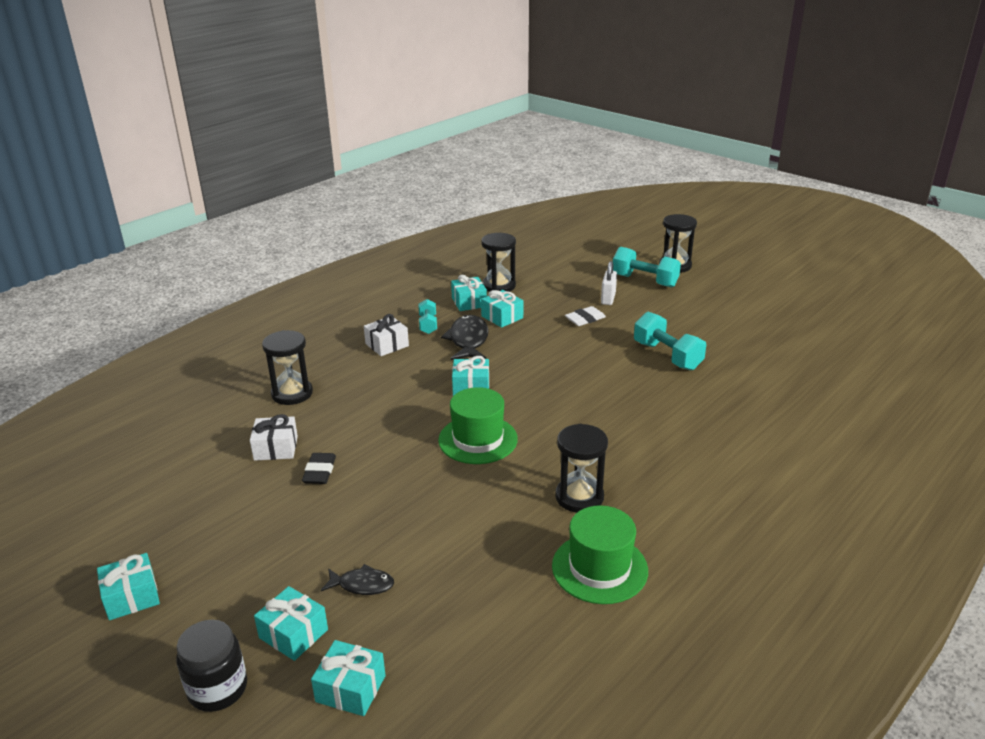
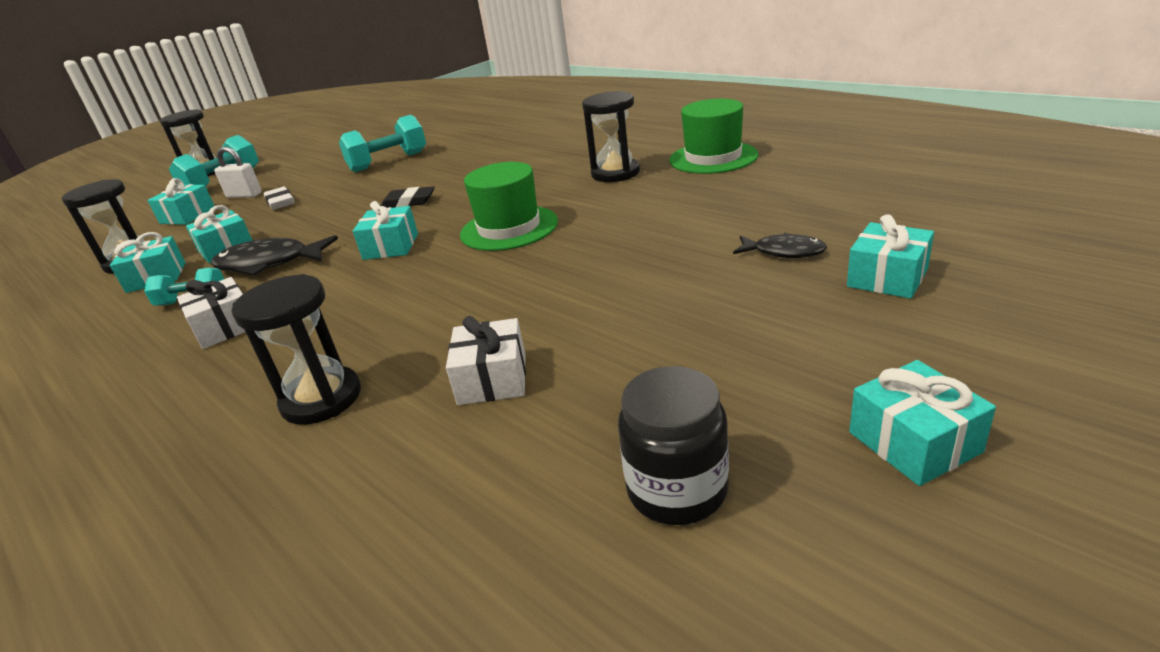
camera: 85 degrees left, 0 degrees up
(218, 689) = (1013, 308): black jar -> black jar (677, 490)
(319, 471) = (563, 323): black eraser -> black eraser (408, 202)
(351, 688) = (937, 232): turquoise gift -> turquoise gift (187, 216)
(362, 585) = (784, 252): black fish -> black fish turned 105 degrees clockwise

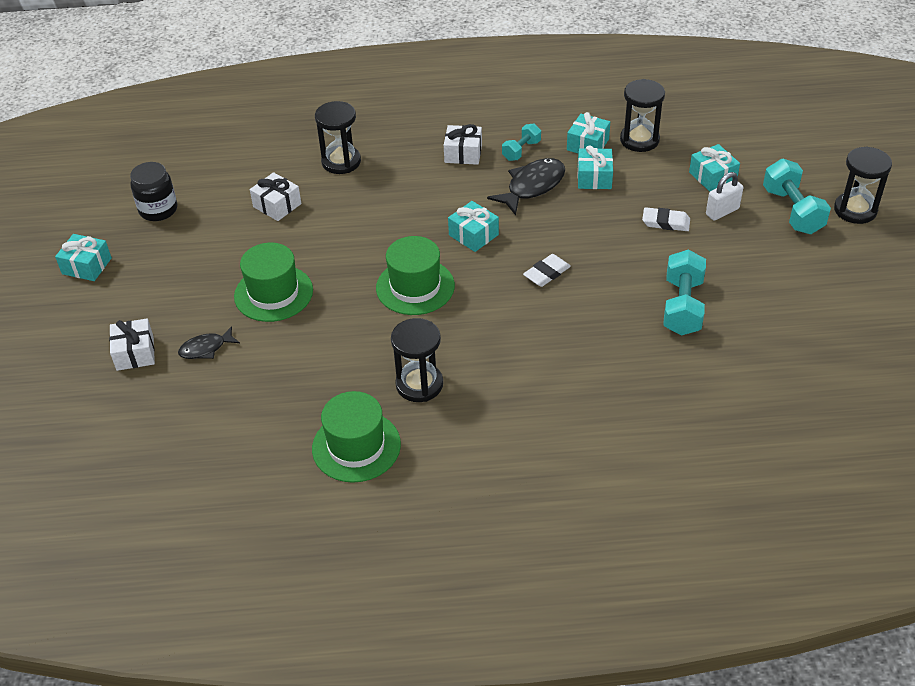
camera: 130 degrees right, 15 degrees up
(408, 202) = (547, 273): black eraser -> white eraser
(644, 273) = (273, 293): none -> green hat
(887, 277) = (135, 353): turquoise gift -> white gift

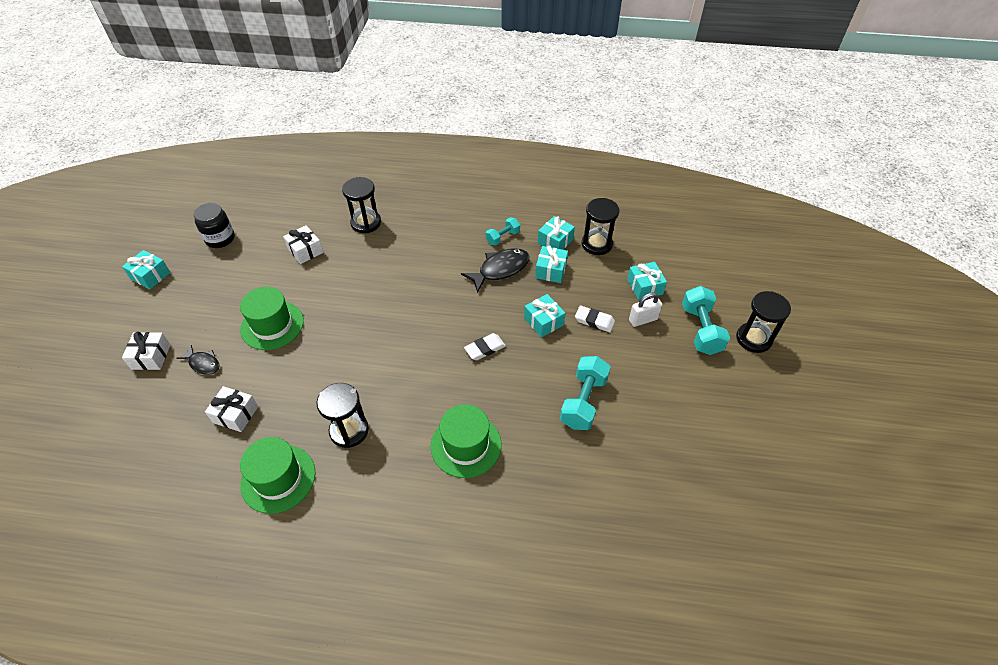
camera: 10 degrees right, 5 degrees up
(206, 348) = (203, 363): black fish -> black fish turned 135 degrees counterclockwise
(415, 287) = (379, 341): green hat -> green hat (466, 445)
(463, 153) = (458, 232): white gift -> white gift (235, 414)
(473, 235) = (440, 303): turquoise gift -> turquoise gift (543, 321)

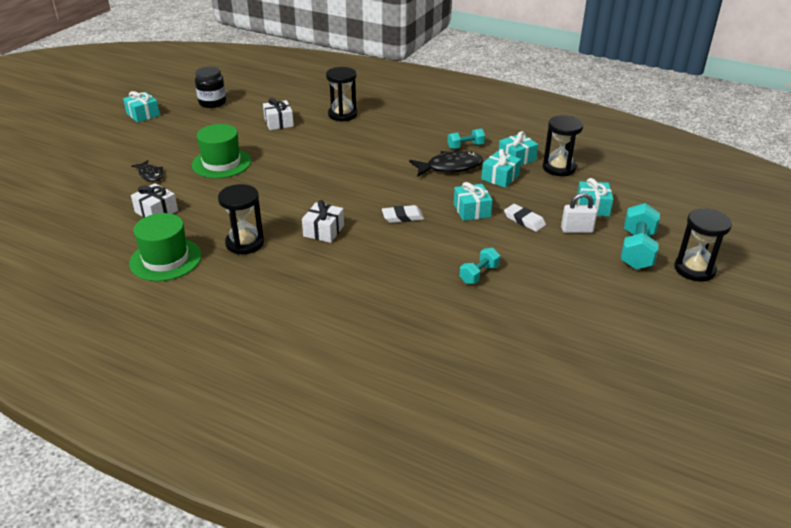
camera: 20 degrees right, 15 degrees down
(151, 357) = (112, 162): white gift -> white gift (323, 231)
(466, 445) = (344, 277): green hat -> none
(583, 401) = (479, 274): turquoise dumbbell -> turquoise dumbbell, size x0.59

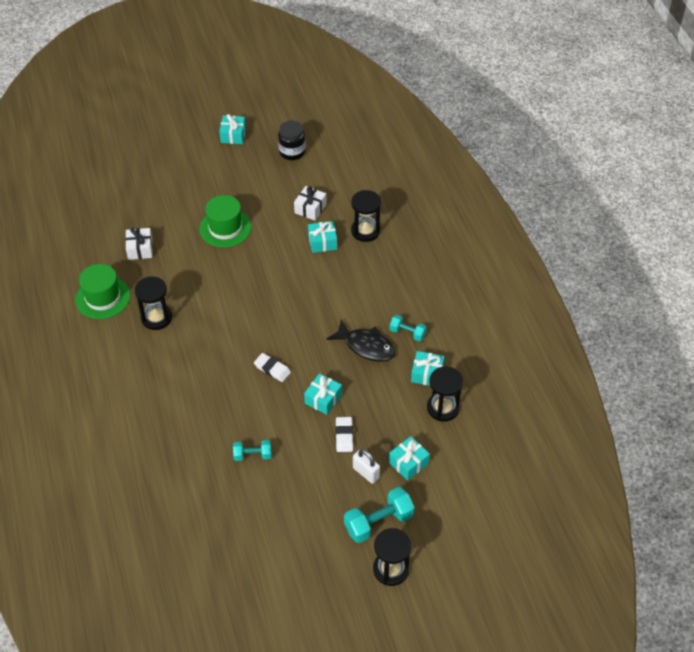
camera: 45 degrees right, 15 degrees up
(150, 175) = (172, 209): black fish -> none
(323, 231) = (211, 343): white gift -> none
(500, 177) = (386, 383): turquoise gift -> turquoise gift (322, 242)

